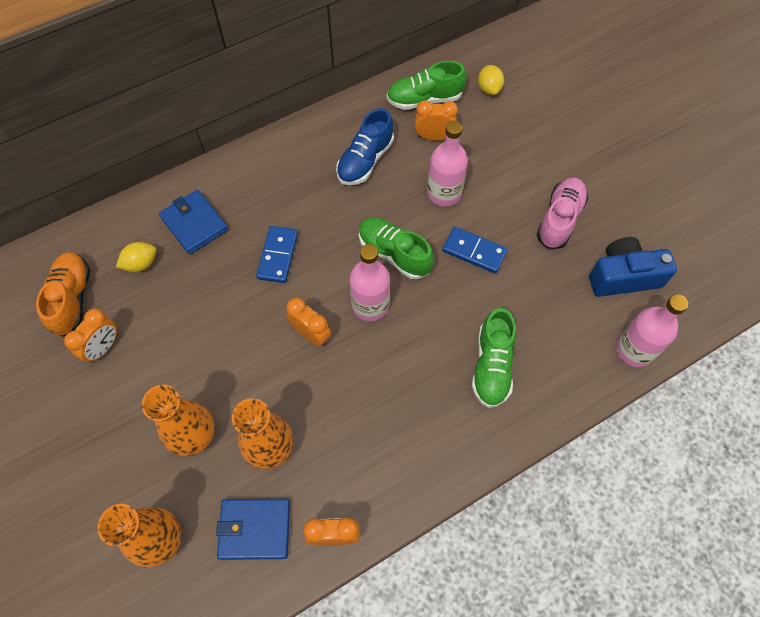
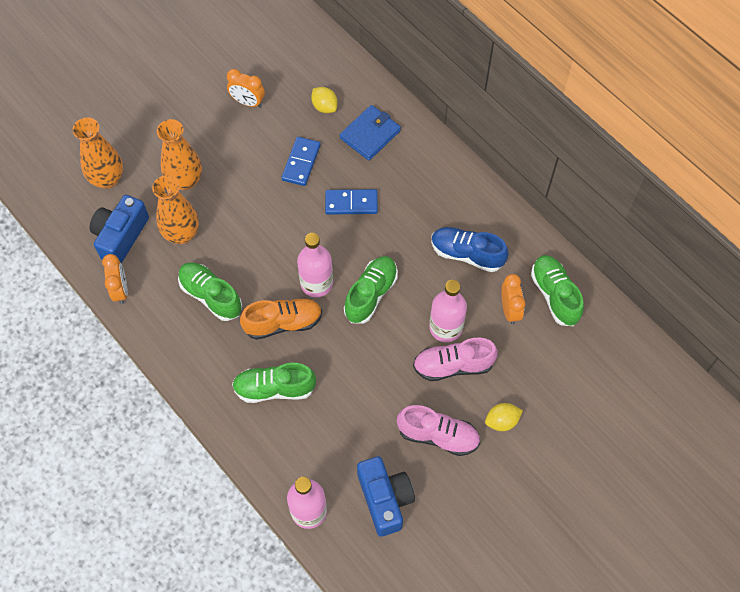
camera: 80 degrees right, 0 degrees up
(72, 298) = (285, 69): orange shoe -> orange shoe (283, 323)
(255, 529) = (120, 236): blue wallet -> blue camera
(311, 334) = (281, 243): orange clock -> none
(364, 422) = (211, 296): none -> green shoe
(474, 251) = (386, 361): blue domino -> blue domino (301, 162)
(486, 194) = (453, 365): none -> pink shoe
(489, 89) = (585, 354): yellow lemon -> yellow lemon (502, 421)

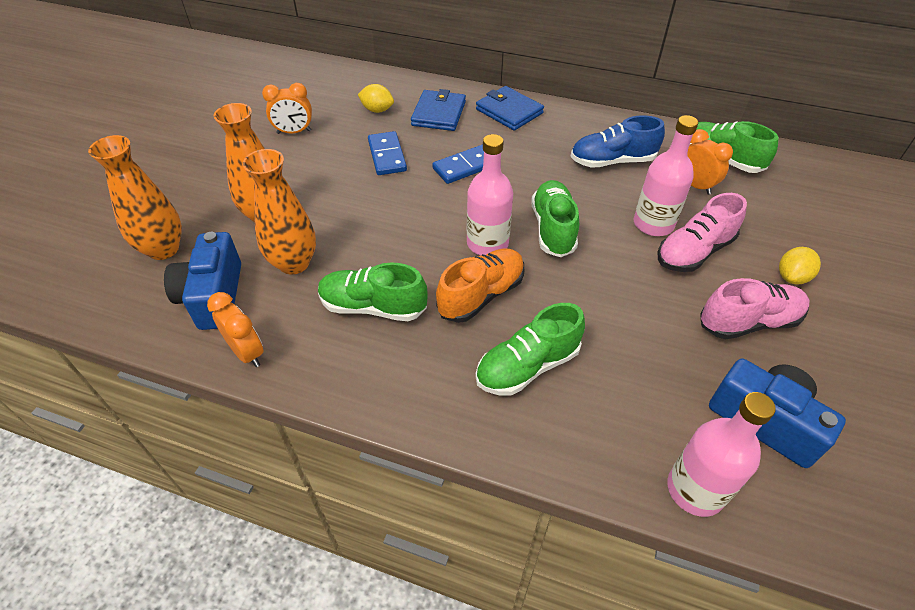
camera: 30 degrees left, 15 degrees down
(428, 159) = (509, 111): none -> blue wallet

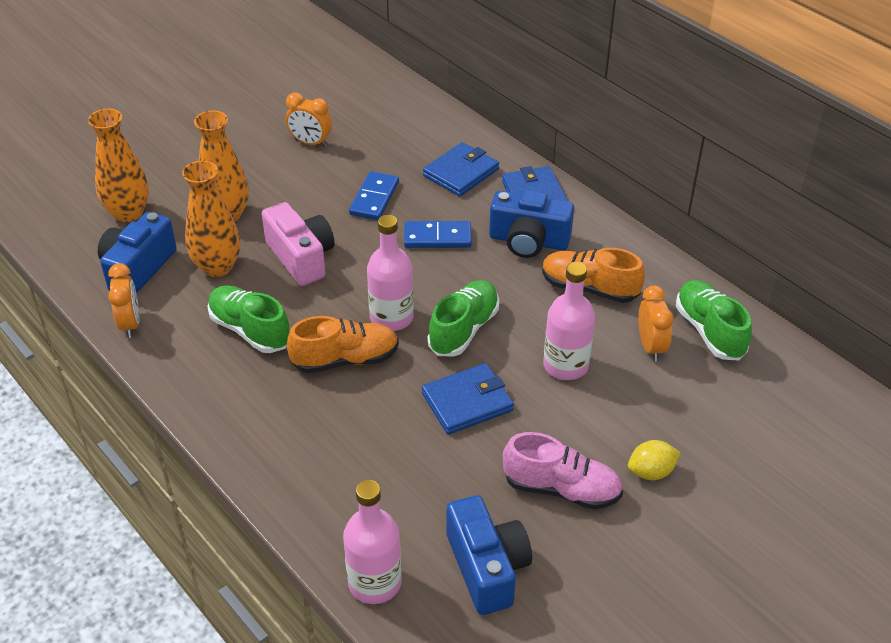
camera: 30 degrees right, 5 degrees down
(365, 225) = (301, 257): none -> pink camera
(377, 110) = (405, 147): yellow lemon -> none
(527, 366) = (330, 433): green shoe -> none
(536, 144) = (528, 241): none -> blue camera
(611, 285) = (467, 402): none -> blue wallet
(612, 161) = (589, 288): blue shoe -> orange shoe
(694, 252) = (578, 407): pink shoe -> none

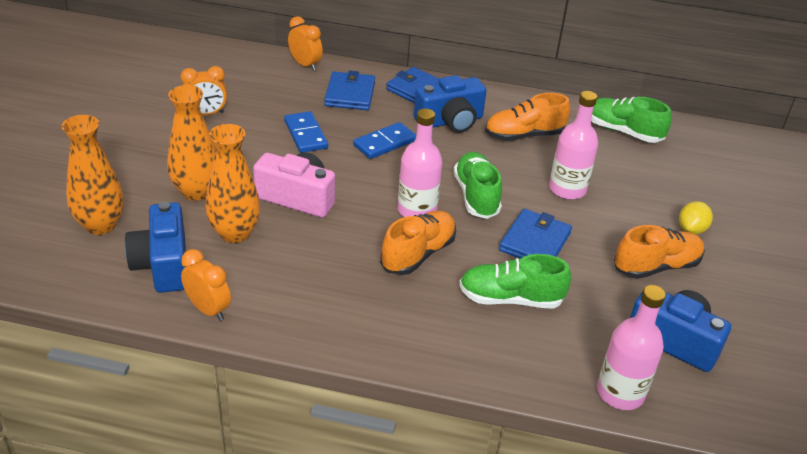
camera: 40 degrees left, 5 degrees down
(250, 330) = (319, 267): green shoe -> green shoe (510, 299)
(561, 489) = (656, 266): pink shoe -> orange shoe
(650, 346) = (602, 155): orange clock -> orange clock (305, 65)

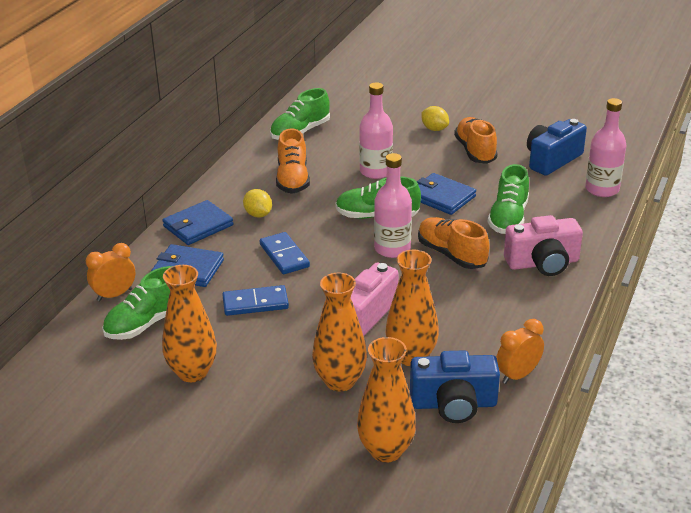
camera: 75 degrees left, 5 degrees down
(206, 114) = (192, 372): orange clock -> orange vase
(269, 84) = (146, 323): none -> green shoe
(421, 330) = (543, 263): none -> pink camera
(450, 121) = (258, 214): blue camera -> yellow lemon

